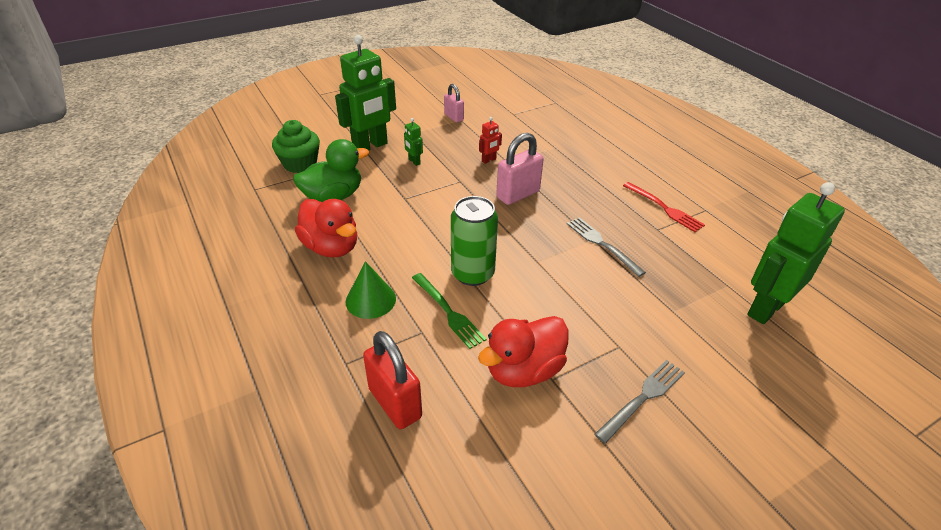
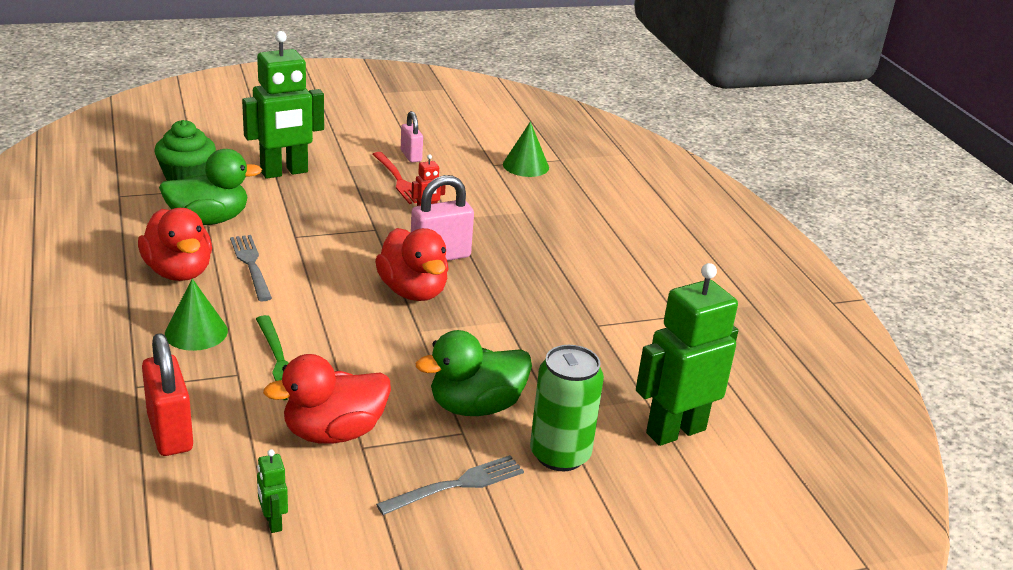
camera: 10 degrees right, 10 degrees down
(414, 161) = (330, 198): green robot -> green robot (273, 522)
(472, 273) = (331, 328): green can -> green can (560, 455)
(515, 228) = (413, 291): none -> red duck
(536, 111) = (525, 166): none -> green cone
(602, 244) = (512, 327): grey fork -> grey fork (251, 265)
(615, 320) = (475, 406): none -> green duck
(665, 208) = (623, 304): red fork -> red fork (399, 180)

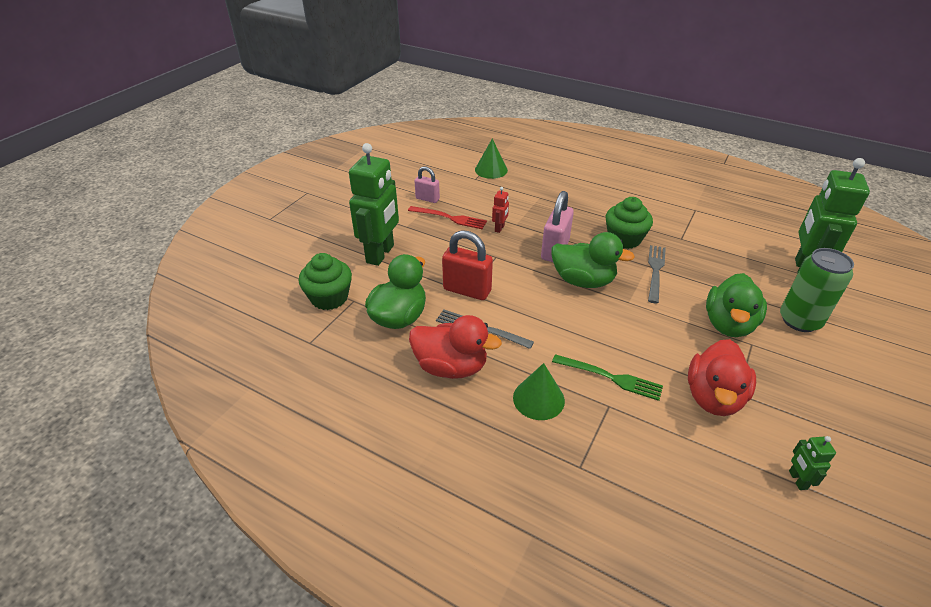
camera: 40 degrees left, 10 degrees up
(170, 433) = (655, 478): red padlock -> red padlock (467, 290)
(273, 522) = (797, 480): green robot -> green robot turned 60 degrees clockwise
(413, 291) = (583, 281): red duck -> green duck
(457, 485) = (805, 375): grey fork -> grey fork (655, 271)
(532, 289) = (624, 239): none -> green cupcake

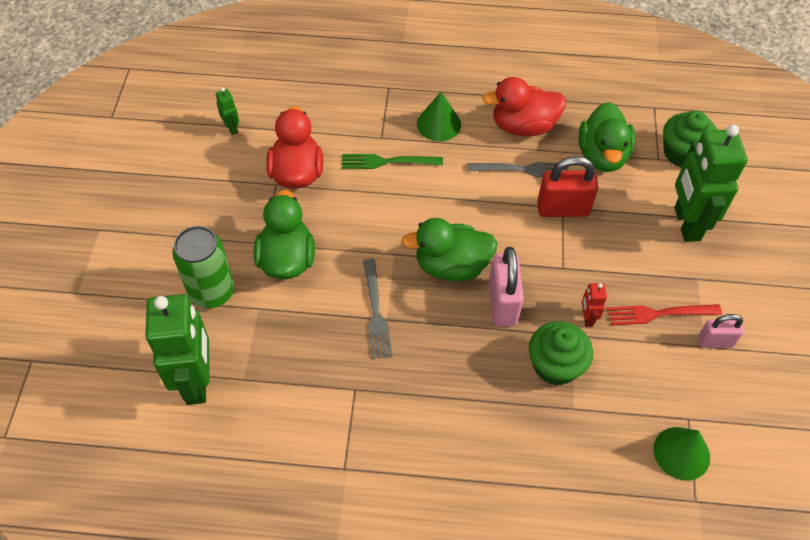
camera: 155 degrees right, 15 degrees up
(624, 239) = (427, 358): green cupcake -> green cupcake (555, 365)

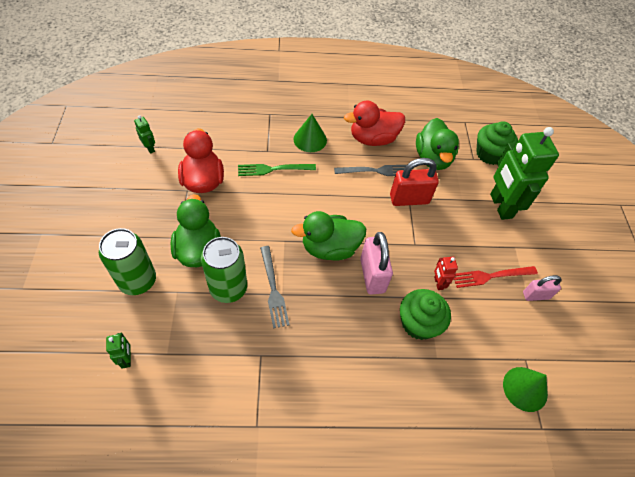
camera: 10 degrees left, 0 degrees up
(197, 381) = (127, 359): green robot -> green robot, size x0.42
(321, 307) = (228, 288): none -> green can

